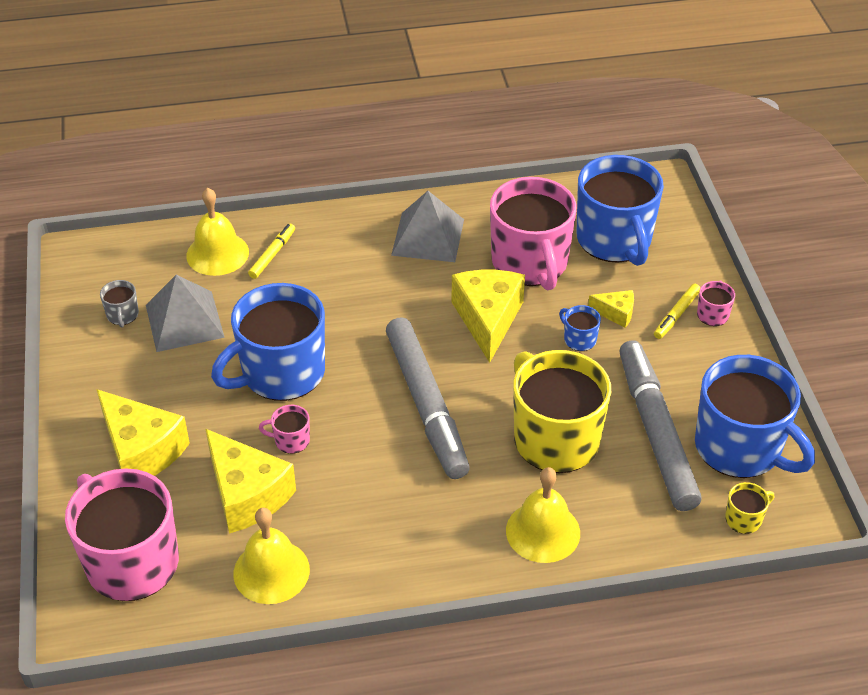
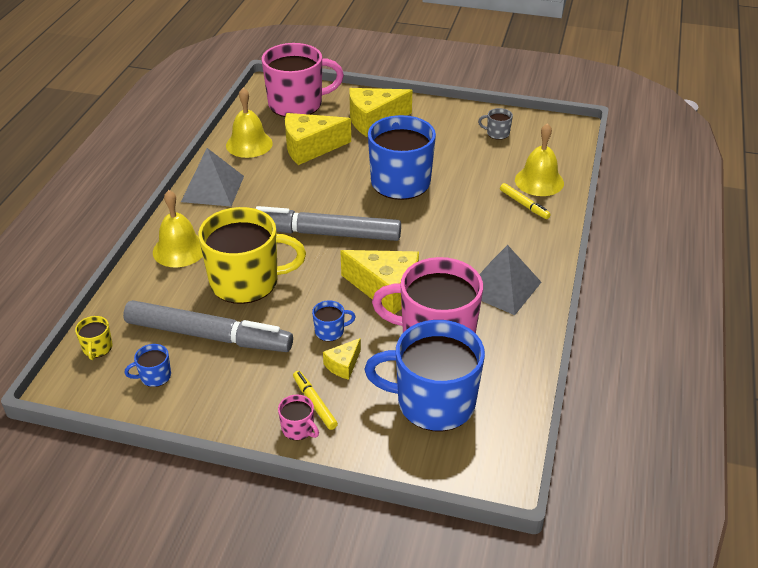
camera: 115 degrees right, 5 degrees down
(184, 321) = (476, 155): grey pyramid -> grey pyramid (213, 189)
(291, 440) = (338, 172): pink mug -> none
(740, 448) = (155, 376): blue mug -> blue mug, size x0.40

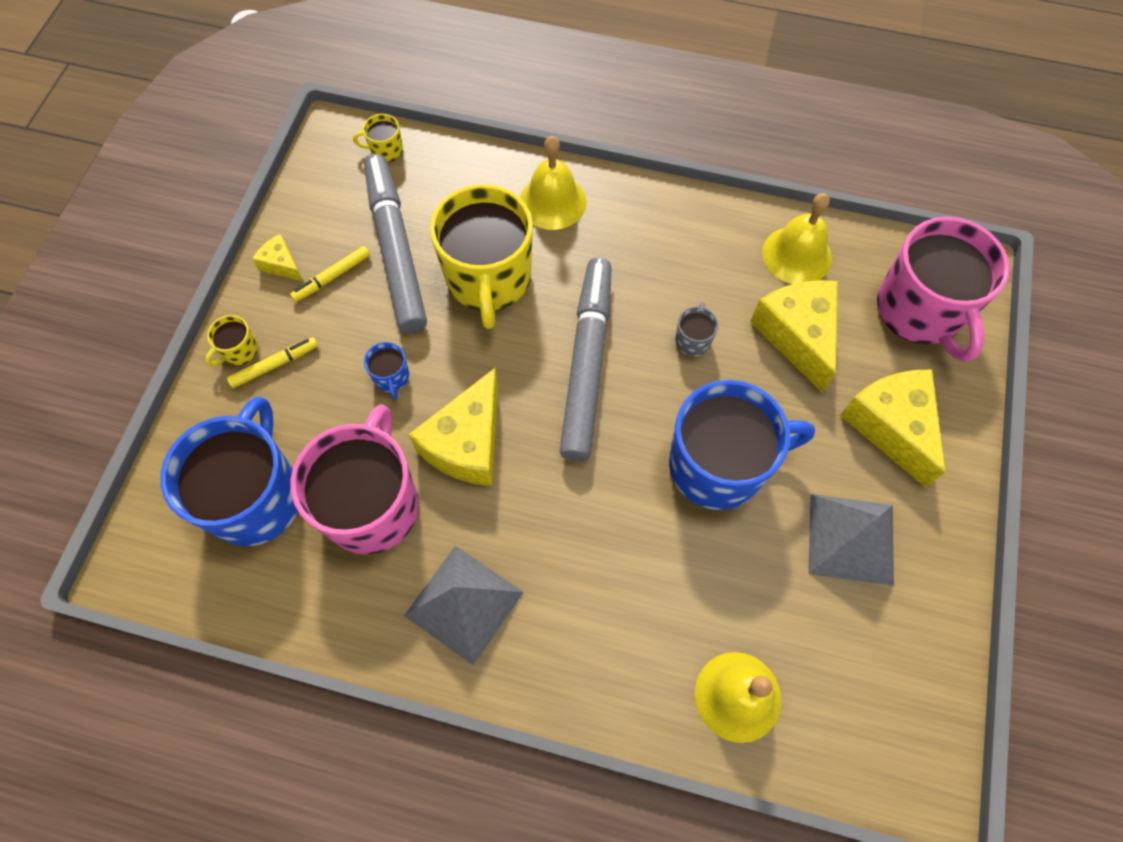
camera: 90 degrees right, 25 degrees up
(155, 376) = (337, 207): blue mug -> none
(208, 335) = (396, 249): grey marker -> grey marker turned 150 degrees clockwise
(213, 189) = (683, 222): grey pyramid -> grey pyramid (851, 539)
(298, 429) = (239, 350): pink mug -> yellow mug
(343, 365) = (332, 394): yellow cheese -> yellow cheese (281, 265)
(497, 133) = (882, 635): grey mug -> grey mug (693, 340)
(524, 205) = (668, 661): yellow marker -> yellow marker (332, 277)

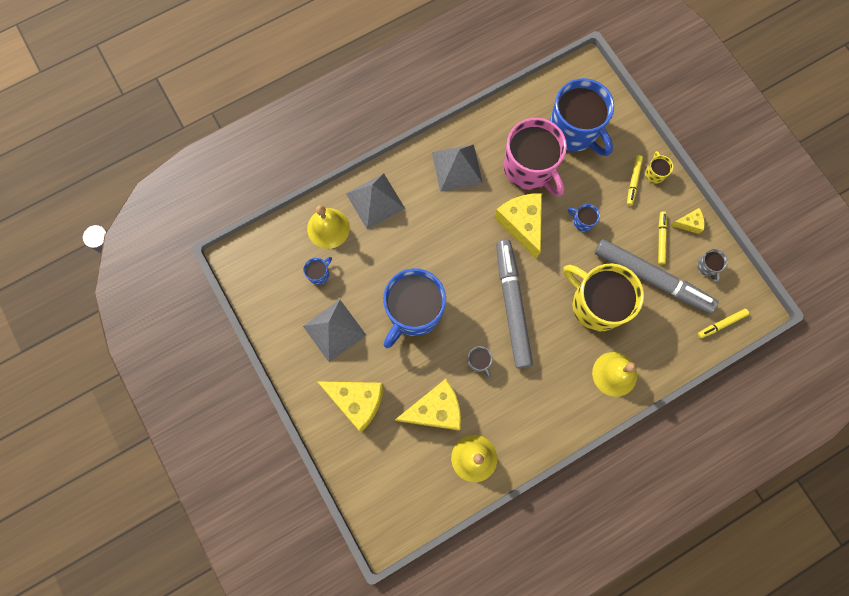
camera: 135 degrees right, 10 degrees up
(325, 208) = (707, 267): none -> grey mug
(385, 150) = (721, 324): yellow mug -> yellow marker
(587, 363) = (512, 305): grey marker -> grey marker turned 150 degrees counterclockwise
(629, 670) = (375, 201): none -> grey pyramid
(797, 336) = (435, 410): yellow cheese -> yellow cheese turned 45 degrees counterclockwise
(809, 638) = (319, 274): none -> blue mug
(920, 310) = (391, 482): pink mug -> none

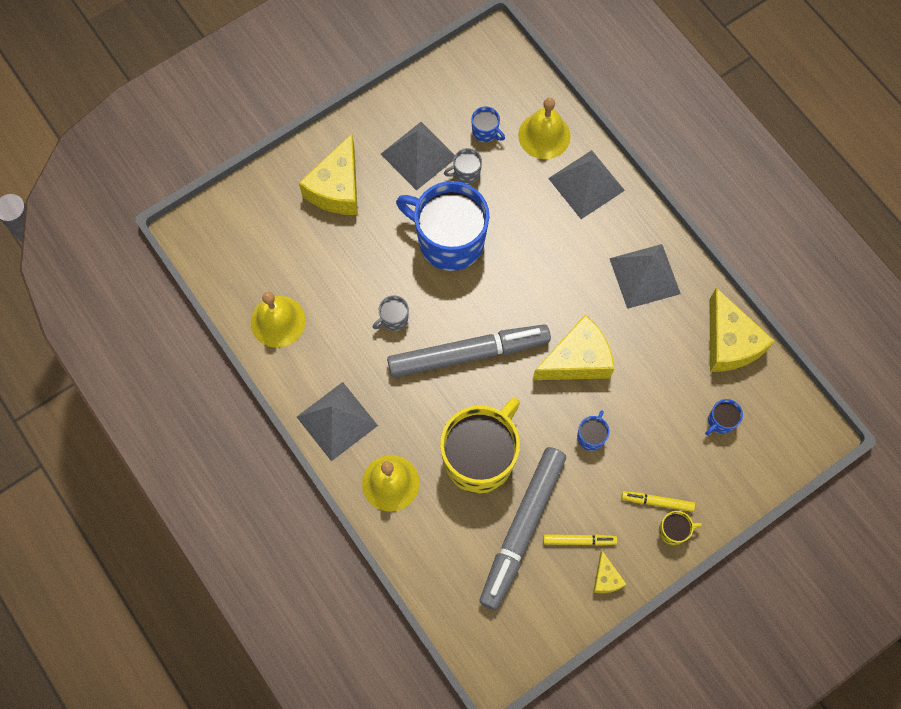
camera: 85 degrees right, 5 degrees down
(435, 410) = (332, 274): yellow cheese -> yellow cheese (729, 342)
(529, 168) = (657, 366): pink mug -> none
(562, 413) = (337, 421): none -> grey pyramid
(574, 130) = (720, 421): blue mug -> blue mug, size x0.40
(707, 267) = (546, 603): grey mug -> grey mug (466, 173)
(721, 324) = (468, 622): yellow marker -> none

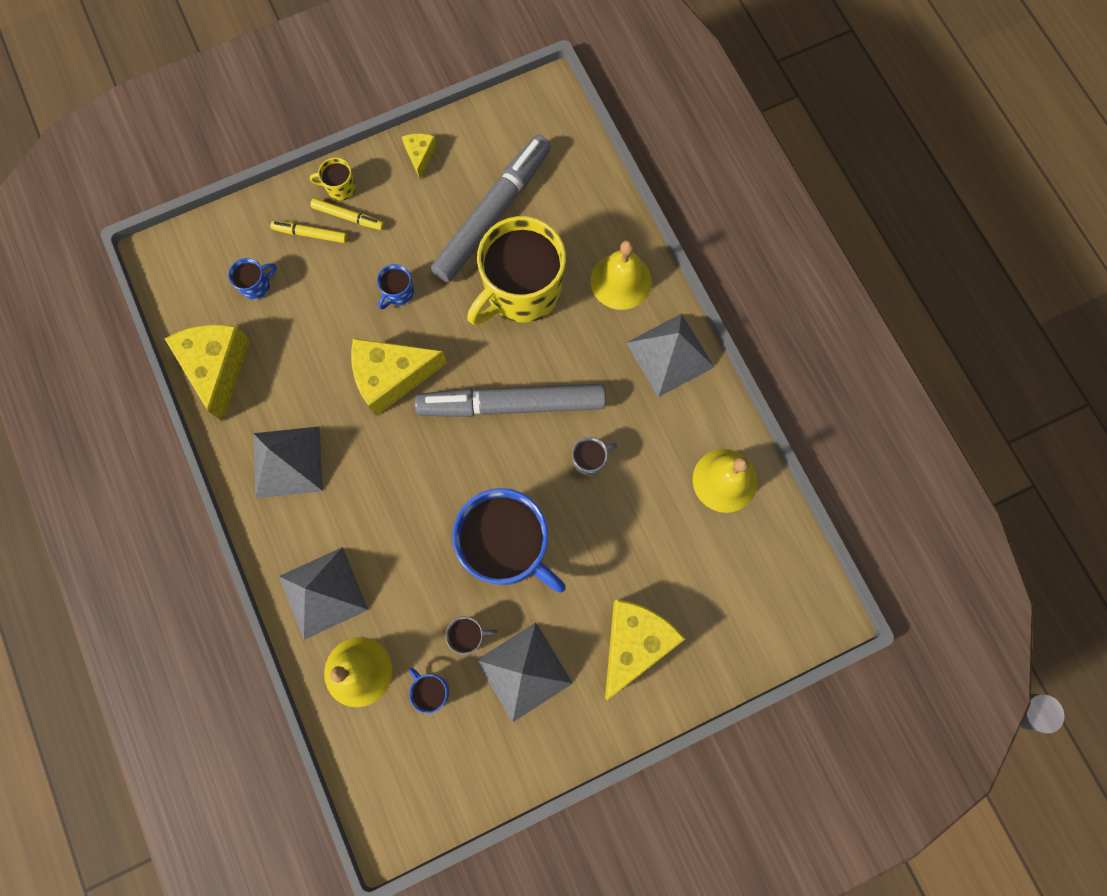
camera: 170 degrees left, 5 degrees up
(579, 540) = (438, 194): yellow marker -> yellow marker (310, 234)

